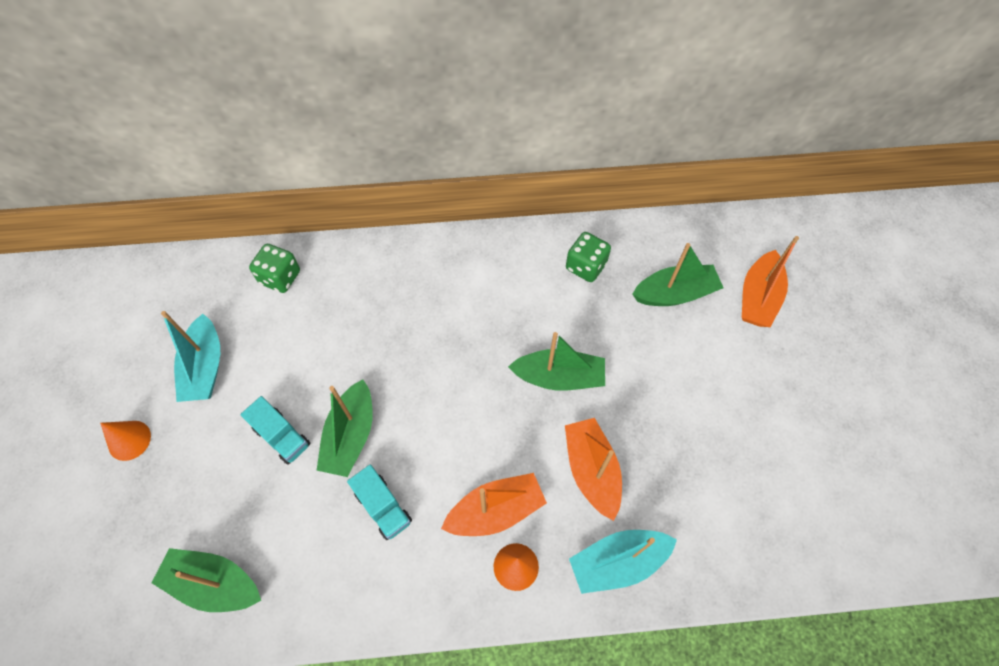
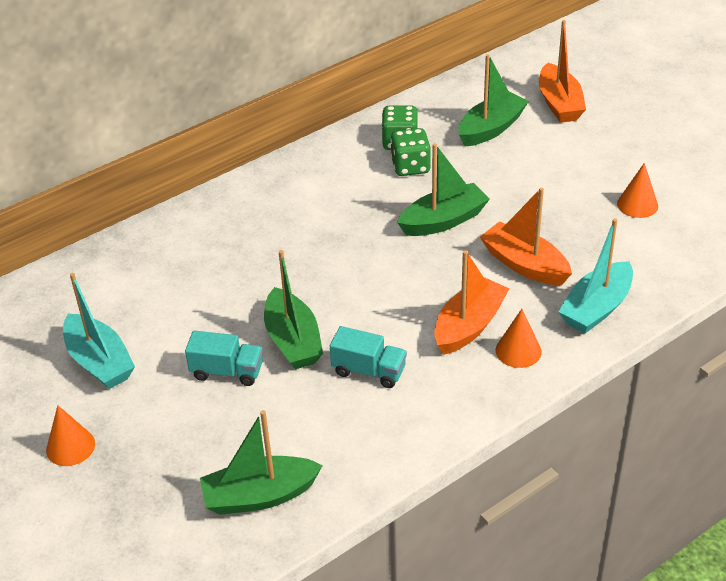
camera: 30 degrees left, 20 degrees down
(280, 277) = (115, 268): green dice -> green dice (410, 167)
(744, 461) = (637, 204): none -> orange cone

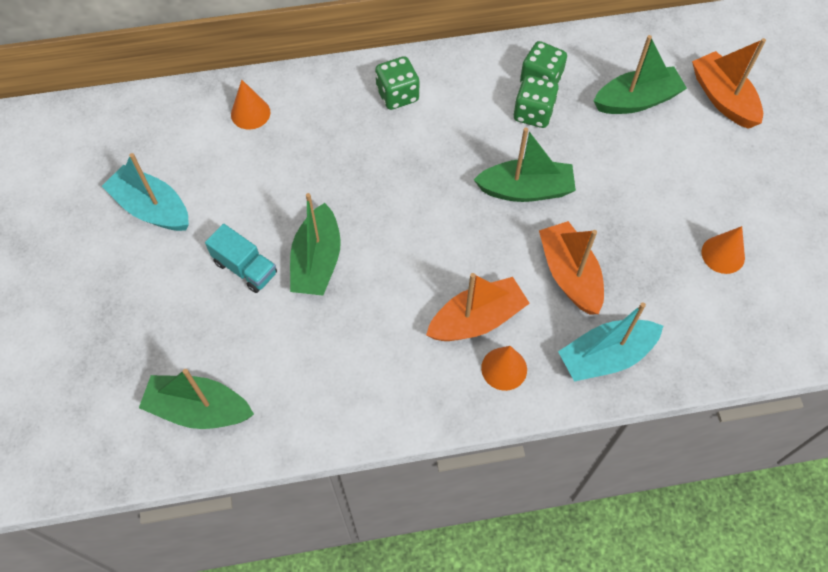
camera: 25 degrees right, 20 degrees up
(70, 446) = (84, 284): orange cone -> orange cone (250, 113)
(99, 362) = (152, 208): turquoise boat -> turquoise boat turned 135 degrees clockwise
(279, 195) = (397, 95): none -> green dice
(369, 371) = (361, 325): turquoise truck -> none
(559, 104) = (723, 98): orange boat -> orange boat turned 135 degrees clockwise

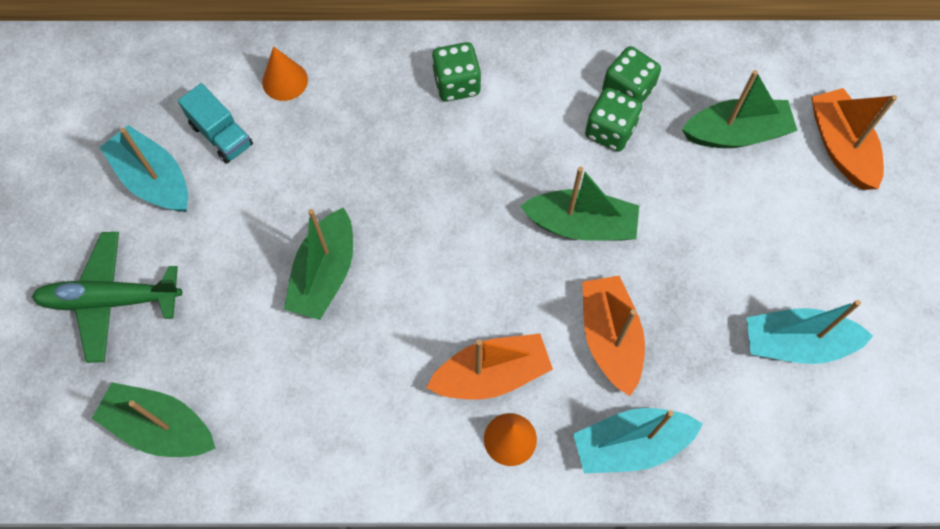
camera: 10 degrees right, 5 degrees up
(133, 312) = (110, 300): none -> green plane
(245, 268) = (243, 268): turquoise truck -> turquoise truck (221, 135)
(723, 254) = (796, 343): orange cone -> turquoise boat

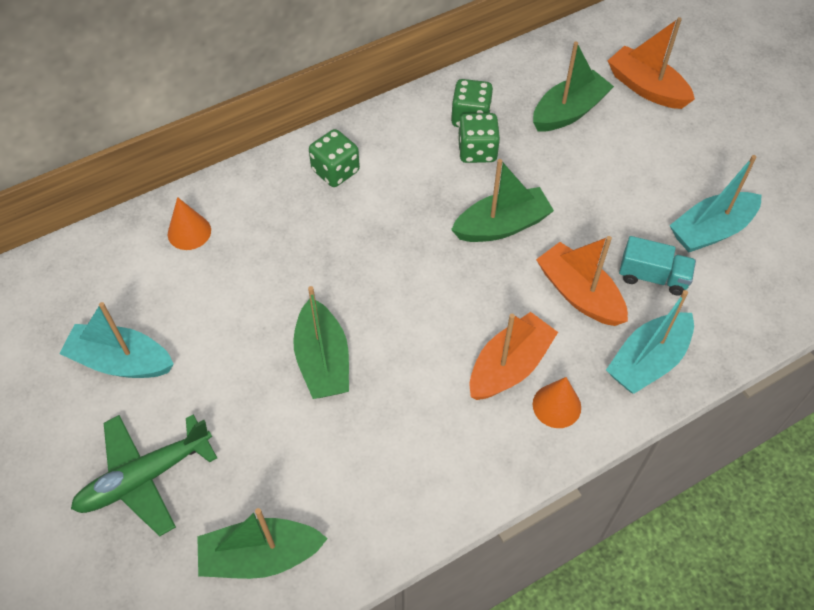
camera: 30 degrees left, 10 degrees down
(221, 135) = (160, 298): turquoise truck -> turquoise truck (653, 276)

